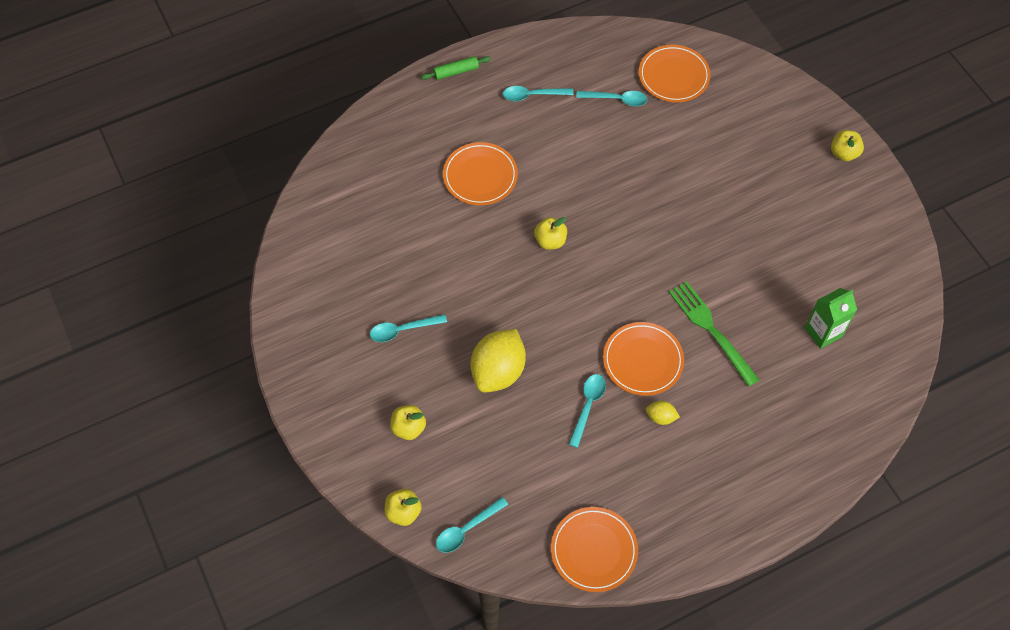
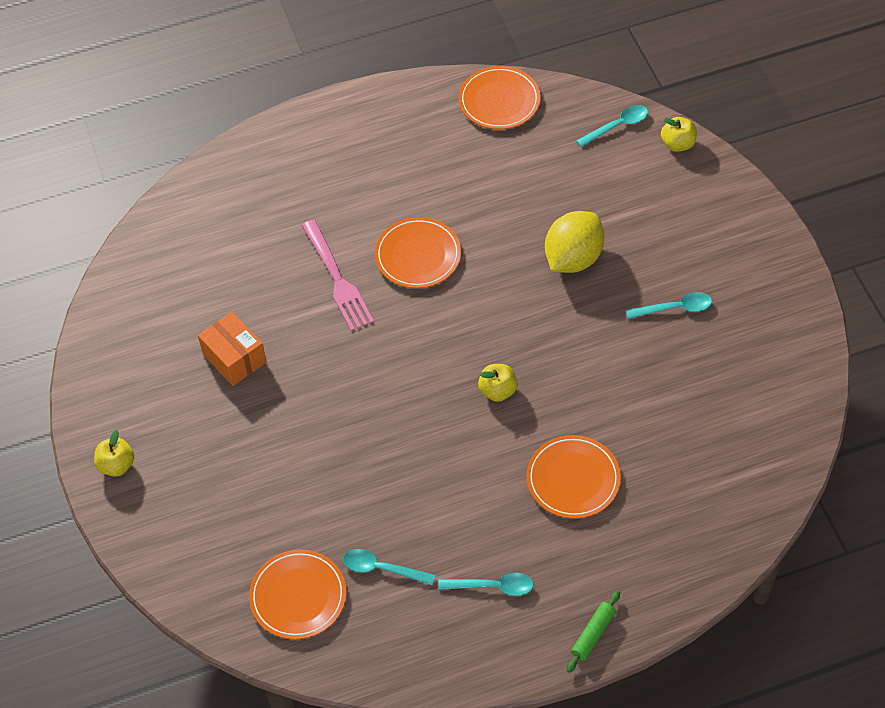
camera: 170 degrees left, 5 degrees down
(408, 428) = (671, 214): yellow apple -> none
(456, 71) = (593, 634): green rolling pin -> green rolling pin turned 45 degrees counterclockwise
(588, 406) = (484, 218): turquoise spoon -> none
(660, 417) = (411, 202): yellow lemon -> none
(711, 330) = (337, 279): green fork -> pink fork
(780, 248) = (234, 358): none -> orange box
(823, 332) = (219, 266): green carton -> none

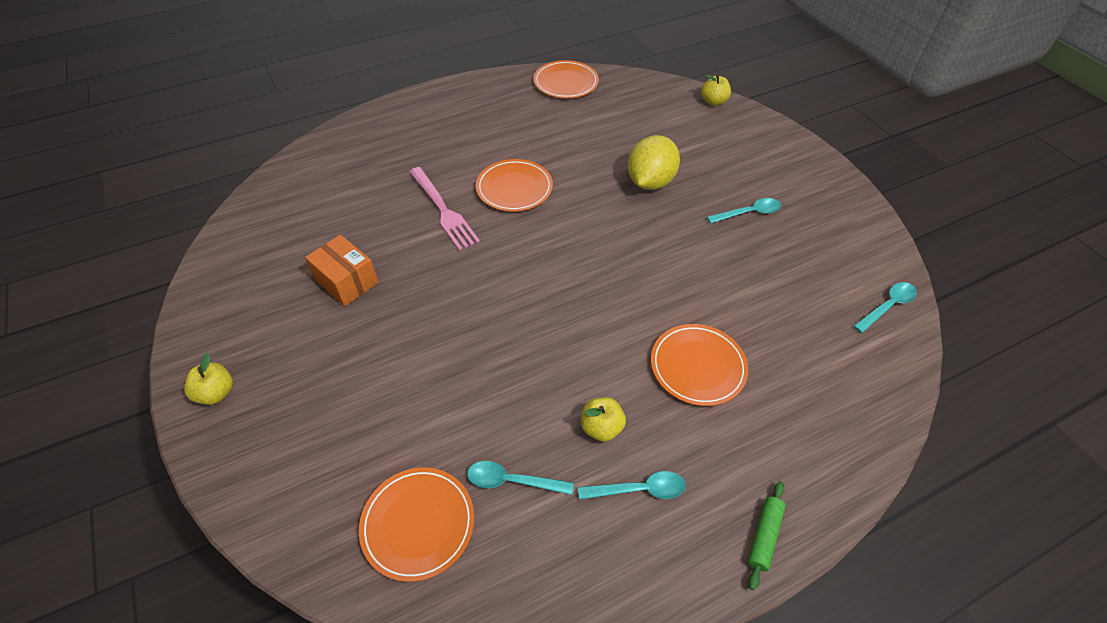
camera: 10 degrees left, 5 degrees down
(497, 391) = (605, 291): yellow apple -> yellow apple (601, 427)
(617, 126) = (662, 93): turquoise spoon -> turquoise spoon (887, 306)

